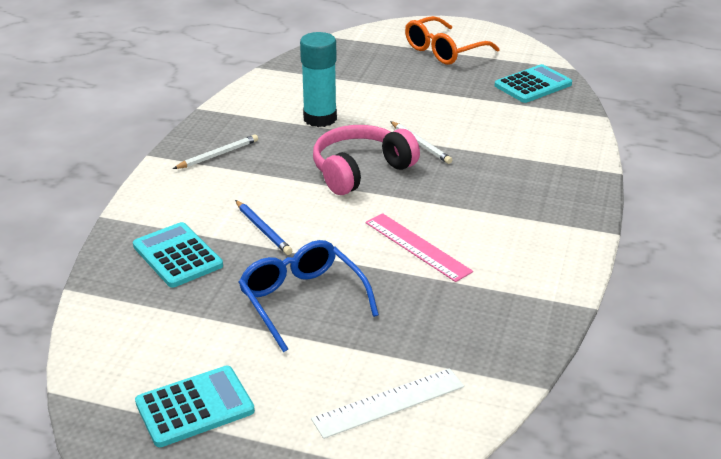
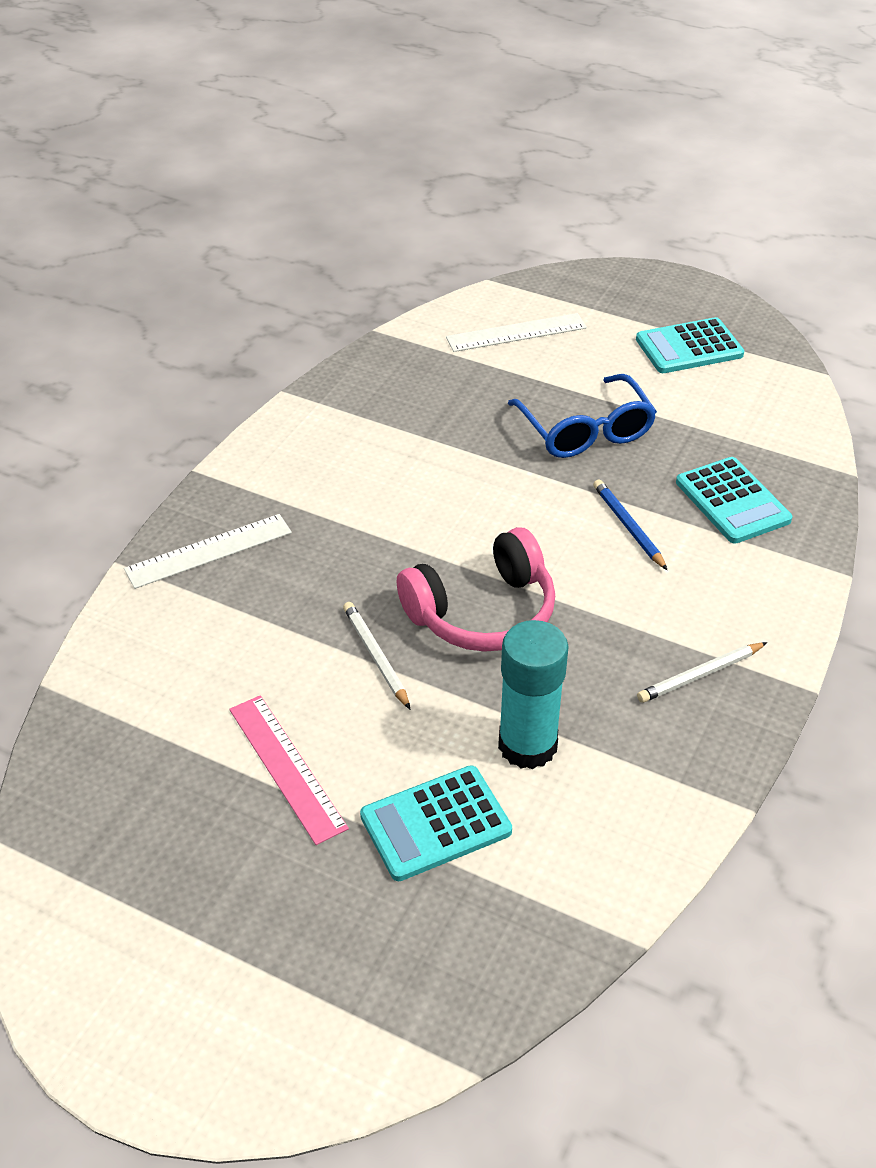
camera: 170 degrees left, 10 degrees up
(417, 247) = (441, 480): pink ruler -> pink ruler (287, 767)
(443, 51) = (221, 950): orange glasses -> none
(533, 85) = (107, 792): turquoise calculator -> turquoise calculator (435, 823)
(563, 184) = (209, 551): none -> white ruler

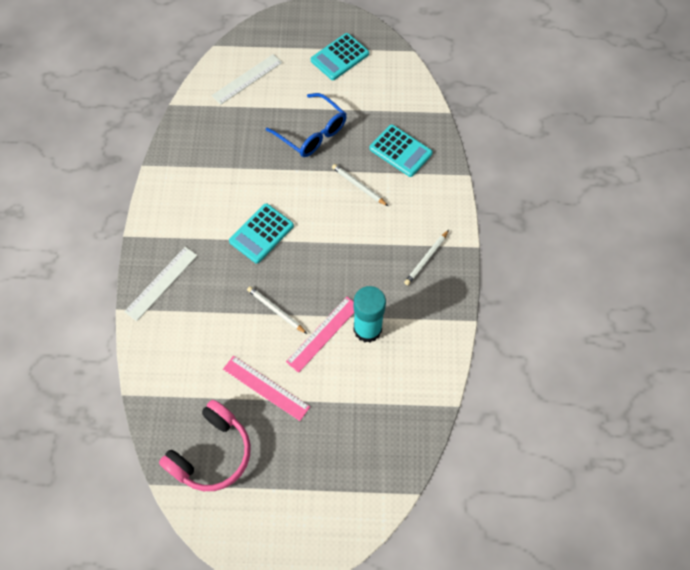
camera: 25 degrees left, 20 degrees up
(435, 823) = (346, 387): turquoise calculator -> turquoise calculator (261, 233)
(440, 722) = (323, 333): none -> pink ruler
(482, 612) = (313, 264): pink headphones -> pink headphones (211, 453)
(628, 526) = (358, 186): blue pencil -> white pencil

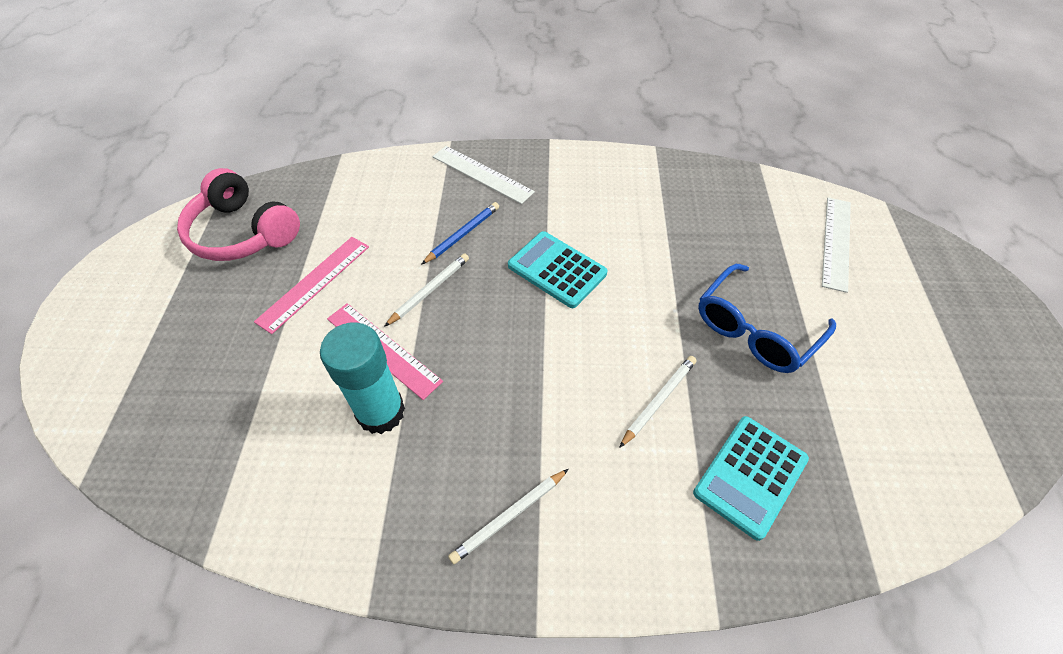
camera: 90 degrees right, 10 degrees down
(225, 293) = (463, 234): none -> blue pencil
(247, 79) = (836, 242): white ruler -> white ruler turned 60 degrees clockwise
(339, 57) = (940, 370): turquoise calculator -> none
(426, 259) = (509, 517): white pencil -> white pencil turned 75 degrees counterclockwise

